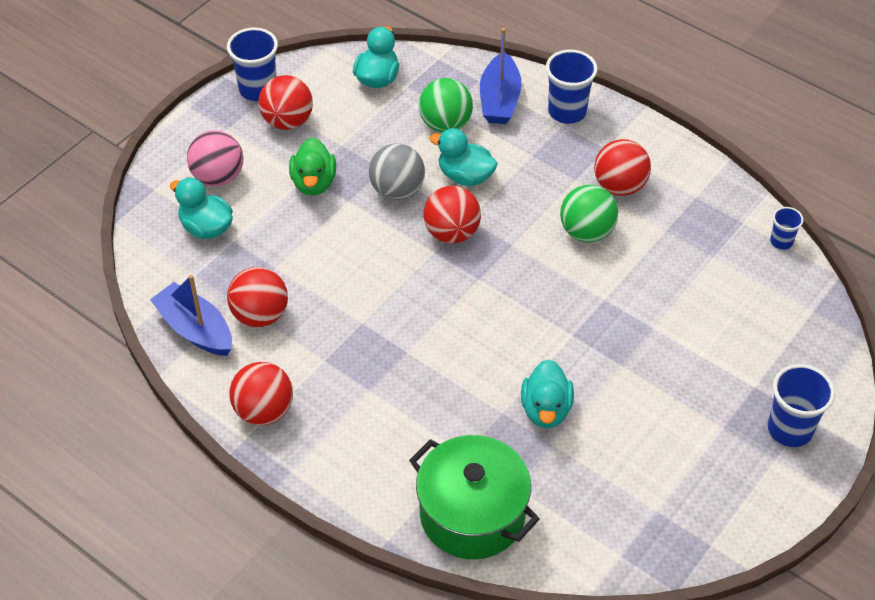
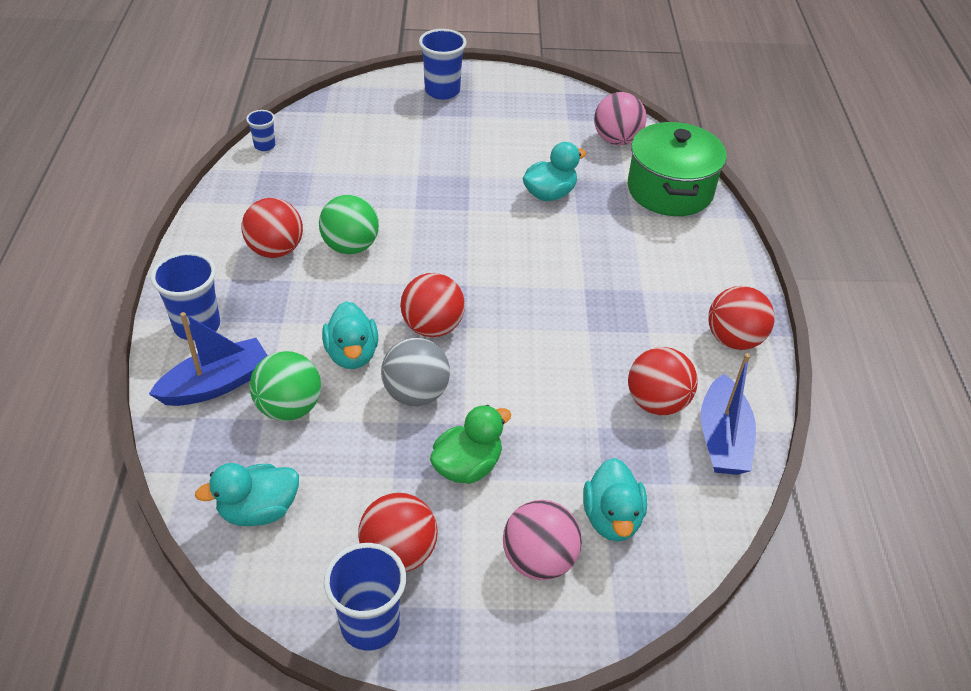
camera: 130 degrees left, 5 degrees down
(587, 529) = (616, 140): none -> pink ball

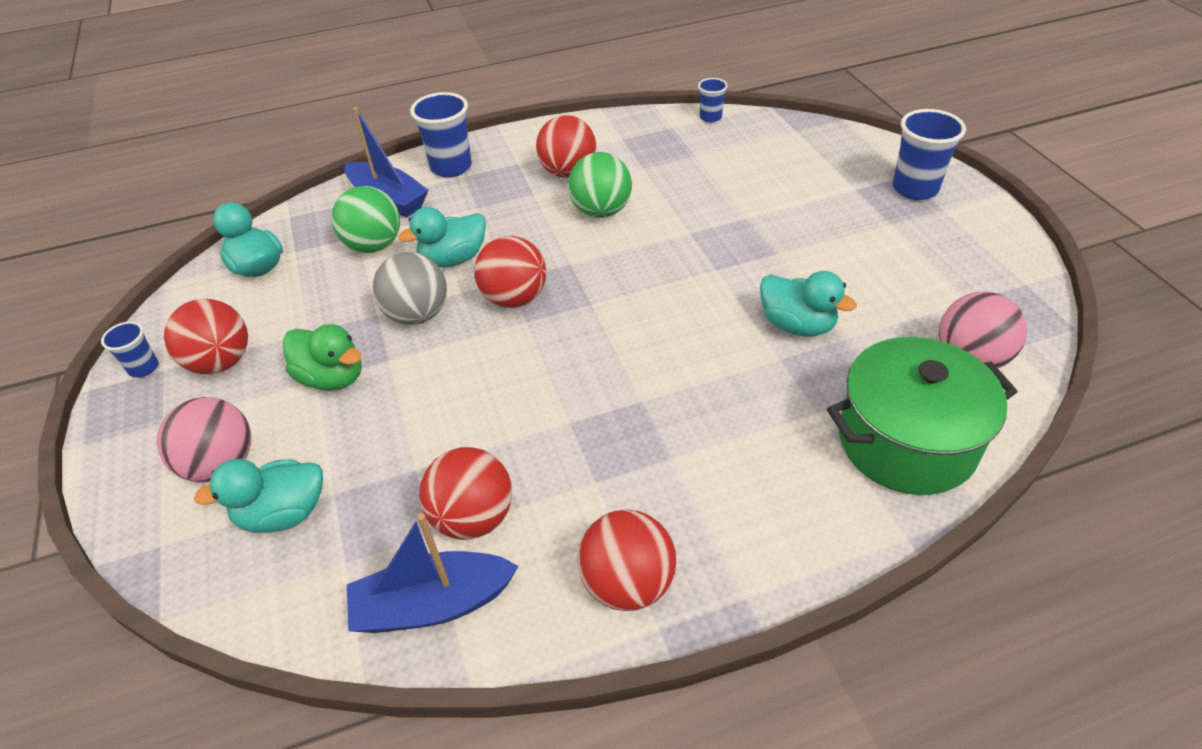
camera: 75 degrees right, 0 degrees up
(370, 624) = (144, 368): blue cup -> blue cup, size x0.55

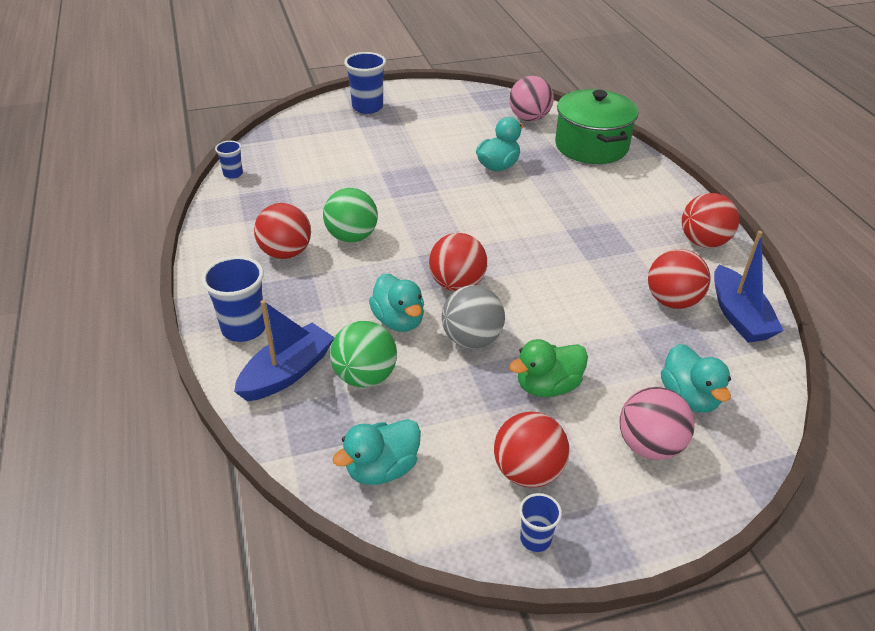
camera: 90 degrees left, 5 degrees down
(332, 378) = (547, 386): green duck -> green duck turned 150 degrees counterclockwise

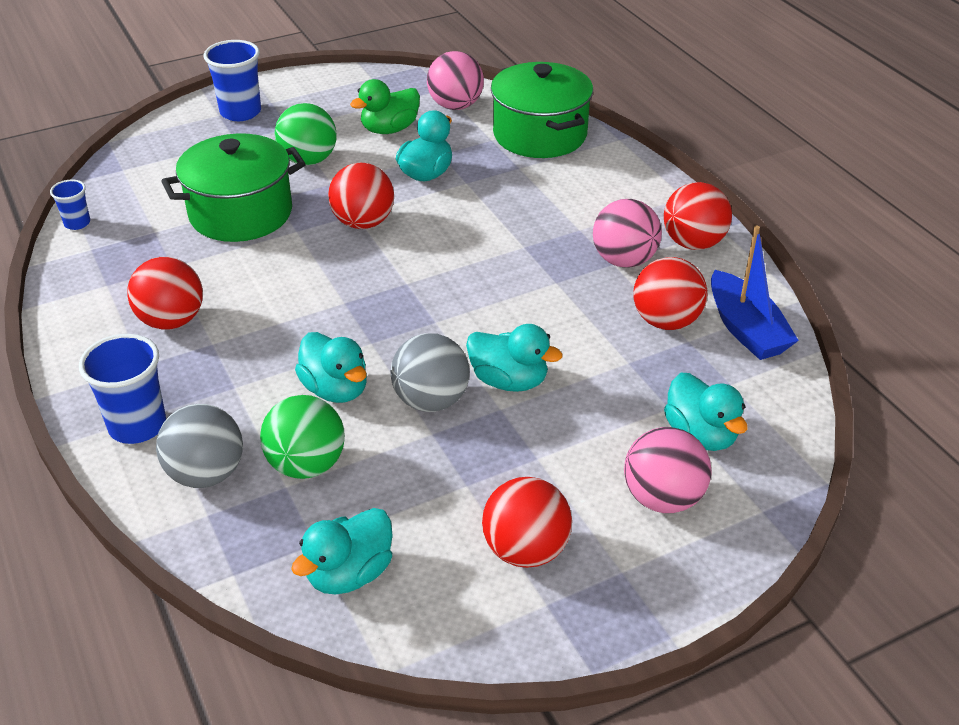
camera: 10 degrees left, 0 degrees up
(287, 373) = (206, 474): blue boat -> grey ball
(352, 237) = (254, 289): green ball -> green ball (308, 160)
(353, 180) = (241, 213): none -> green pot
(457, 284) = (400, 334): red ball -> red ball (363, 223)
(535, 539) = (547, 626): blue cup -> none
(536, 332) = (509, 381): none -> turquoise duck
(547, 386) = (533, 445): green duck -> green duck (389, 129)
(644, 249) = (624, 260): none -> pink ball

